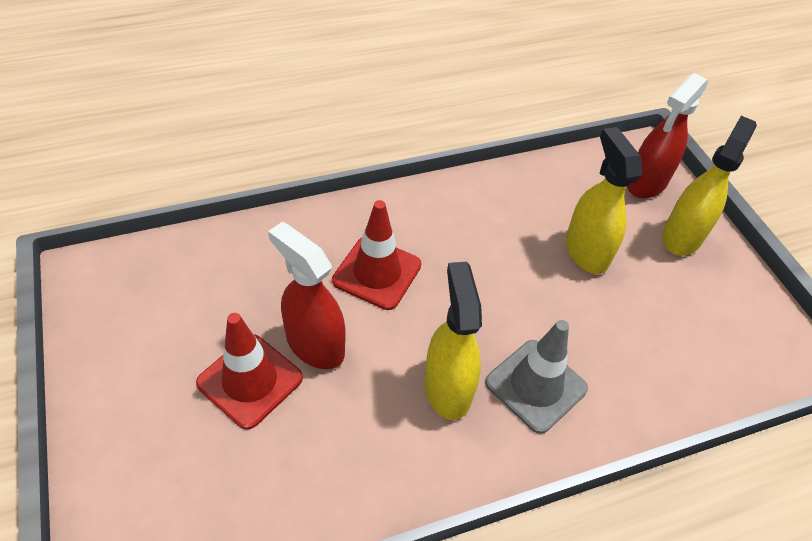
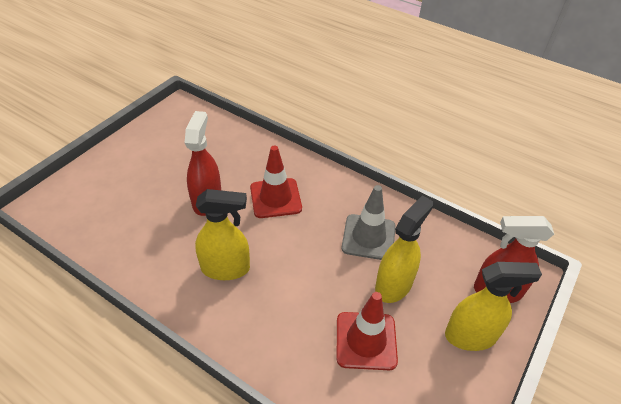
camera: 55 degrees right, 5 degrees down
(250, 380) = (167, 190): red traffic cone -> red traffic cone (366, 340)
(447, 388) = (226, 268): yellow spray bottle -> yellow spray bottle turned 45 degrees clockwise
(536, 385) = (262, 309): grey traffic cone -> grey traffic cone (368, 237)

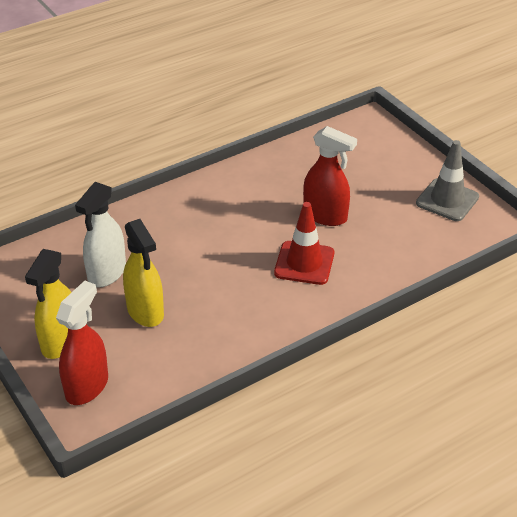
camera: 115 degrees right, 5 degrees down
(226, 268) = (233, 211): yellow spray bottle -> none
(366, 340) = (106, 273): red traffic cone -> white spray bottle
(368, 237) = (212, 315): grey traffic cone -> grey traffic cone (447, 200)

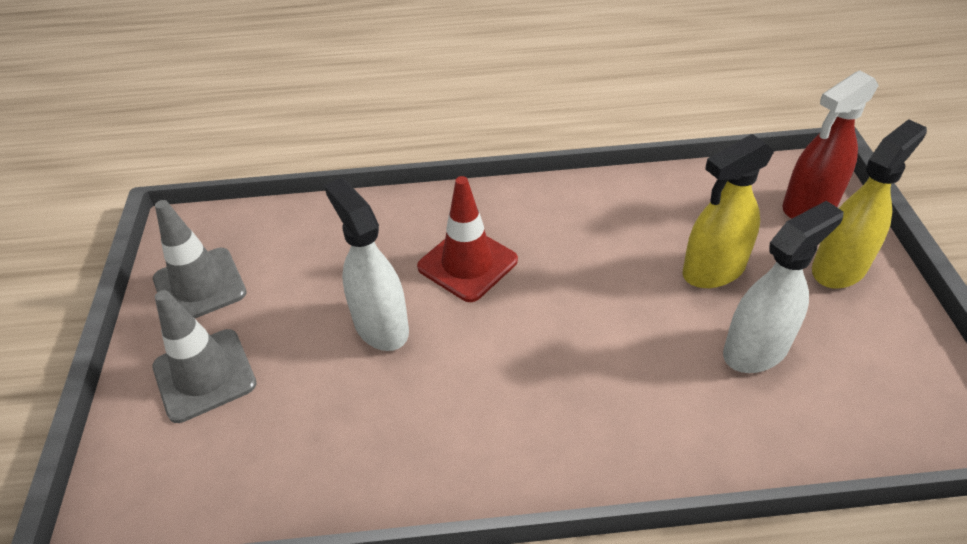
camera: 150 degrees left, 5 degrees up
(145, 312) = (713, 270): yellow spray bottle -> yellow spray bottle turned 120 degrees counterclockwise
(325, 216) = (380, 325): red spray bottle -> white spray bottle
(391, 168) = (204, 375): none -> grey traffic cone

